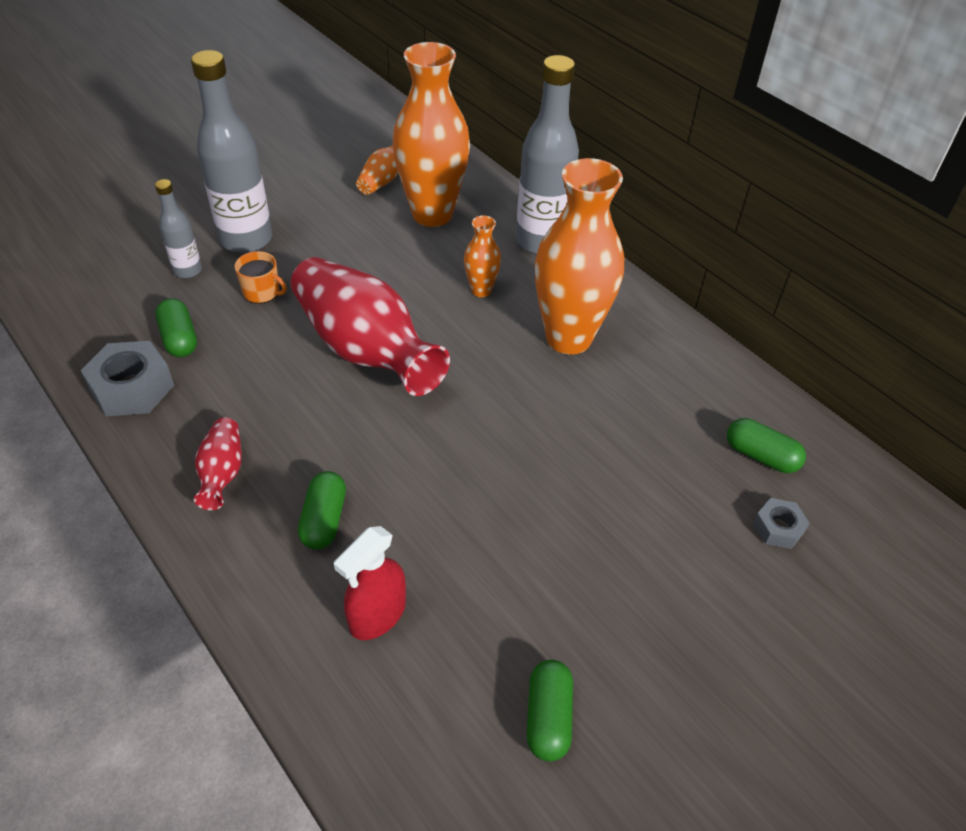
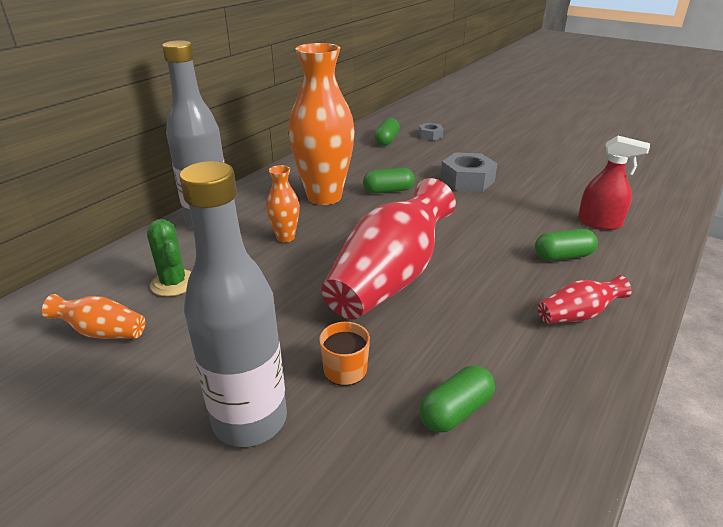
camera: 105 degrees left, 15 degrees down
(132, 388) = (549, 420): grey nut -> grey nut (467, 180)
(188, 270) = (334, 458): grey bottle -> none
(432, 214) = (173, 283): orange vase -> green cactus
(548, 717) = (589, 173): green capsule -> green capsule (388, 191)

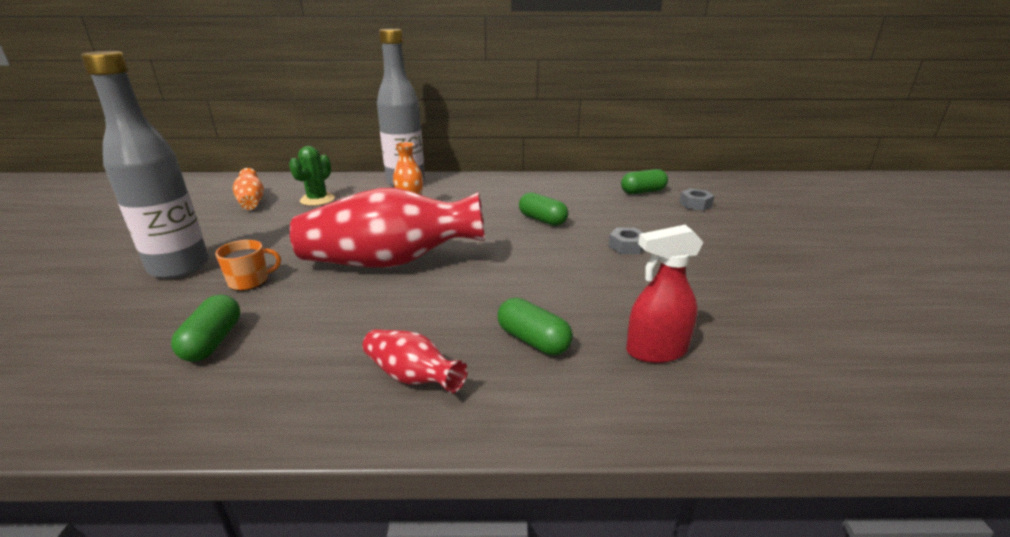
camera: 55 degrees right, 5 degrees down
(324, 196) = (493, 202): orange vase -> none
(455, 411) = (213, 341): green capsule -> green capsule turned 75 degrees clockwise
(467, 180) = (627, 246): grey nut -> grey nut, size x0.56
(599, 223) = (656, 350): red spray bottle -> red spray bottle turned 90 degrees clockwise

